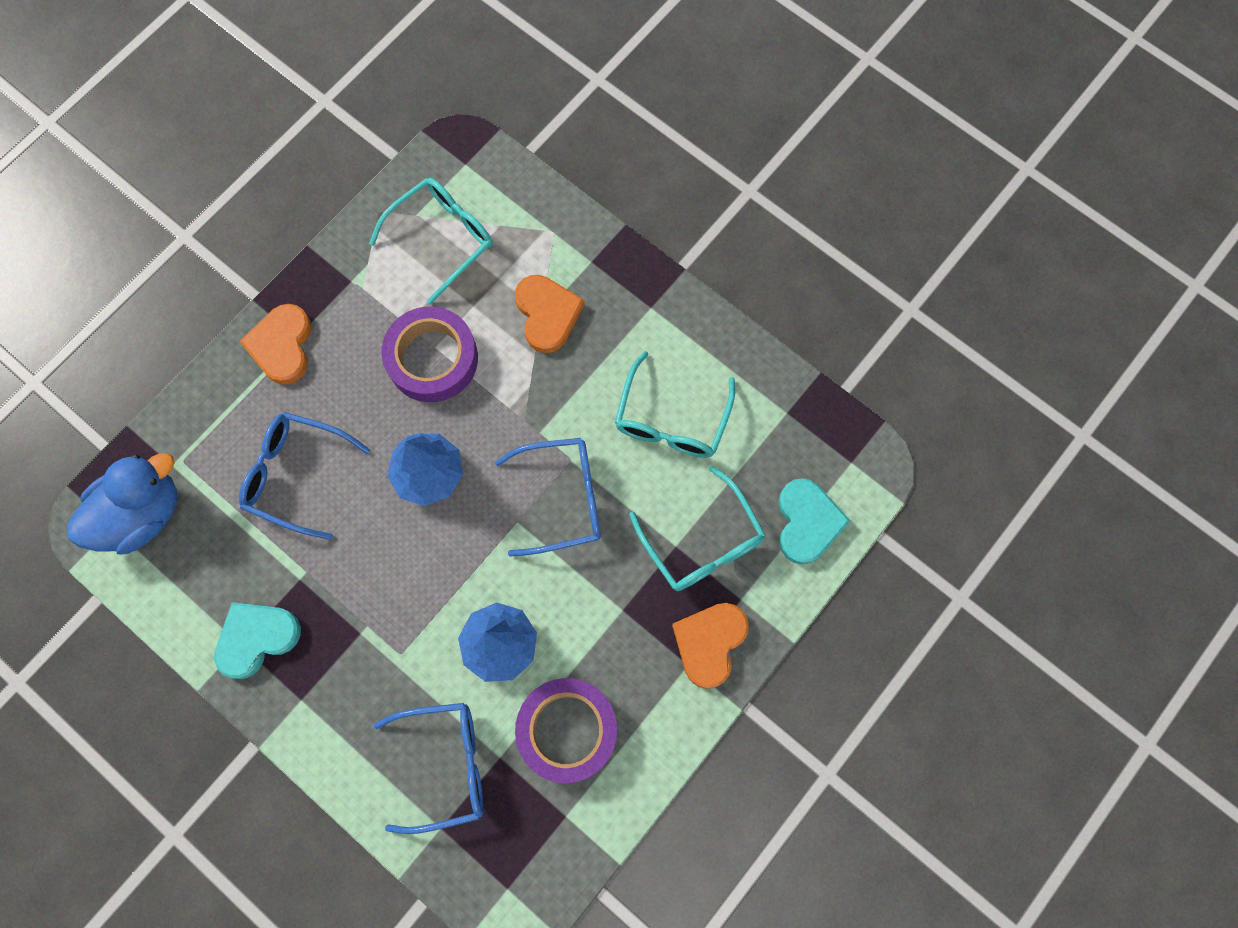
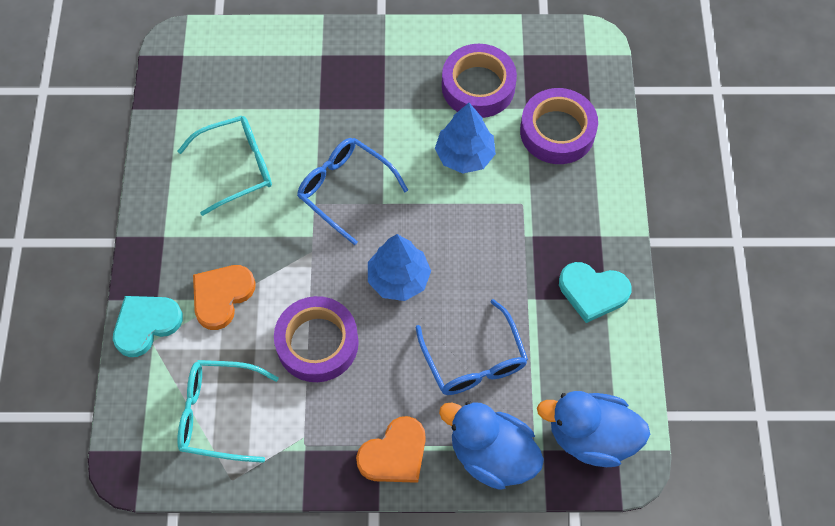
camera: 130 degrees left, 10 degrees down
(208, 420) = (491, 455): none -> blue duck
(445, 765) = (557, 131): blue glasses -> purple tape
(702, 542) = (304, 96): turquoise glasses -> none
(710, 643) = (362, 52): orange heart -> none
(807, 522) = (243, 52): turquoise heart -> turquoise heart (146, 325)

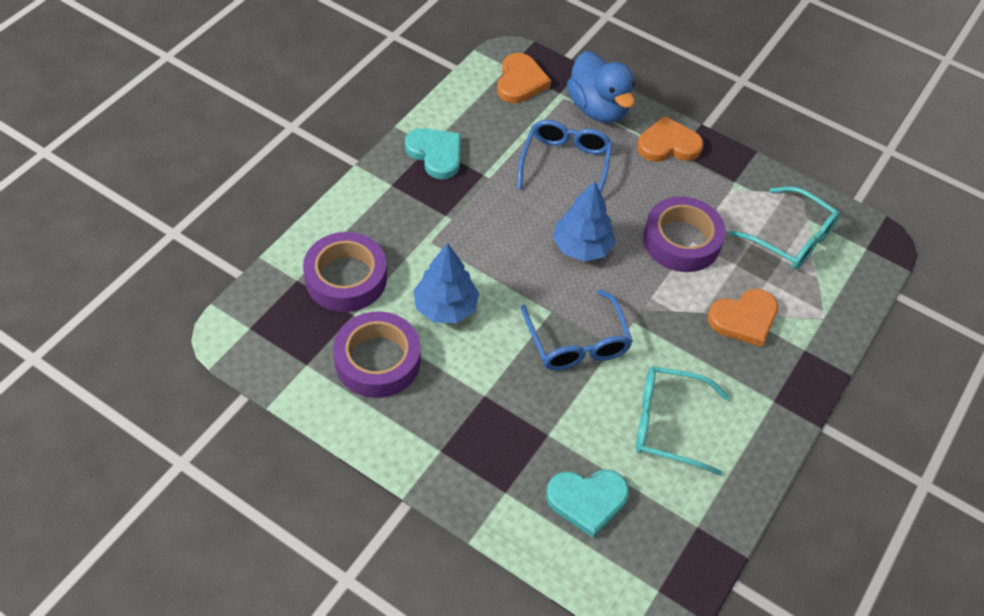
camera: 150 degrees left, 10 degrees down
(146, 325) = (824, 334): turquoise heart -> turquoise heart (587, 500)
(590, 437) = (520, 81): blue duck -> orange heart

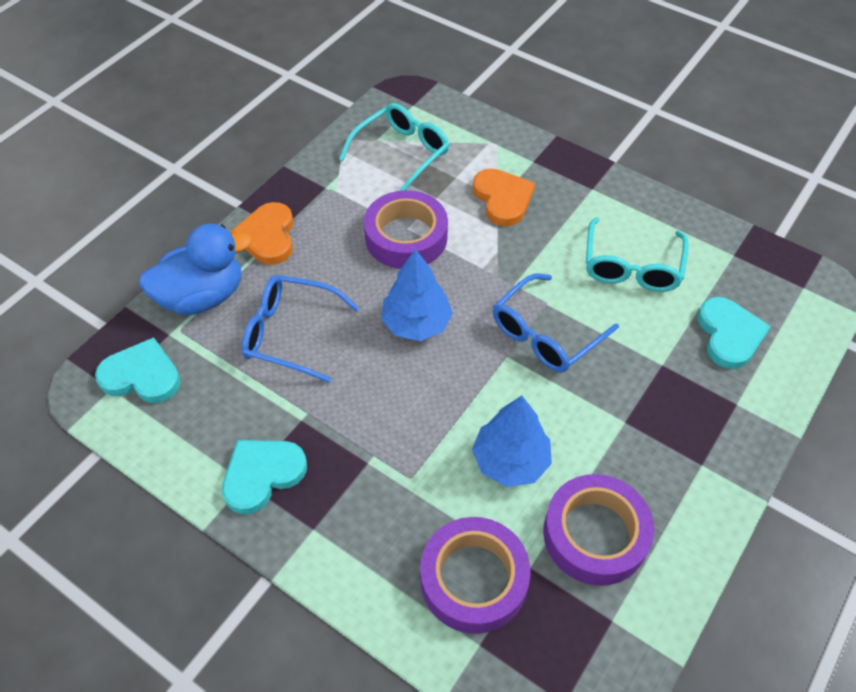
camera: 85 degrees left, 0 degrees up
(520, 81) = (142, 375): orange heart -> turquoise heart
(577, 342) = (545, 334): blue glasses -> blue glasses turned 150 degrees clockwise

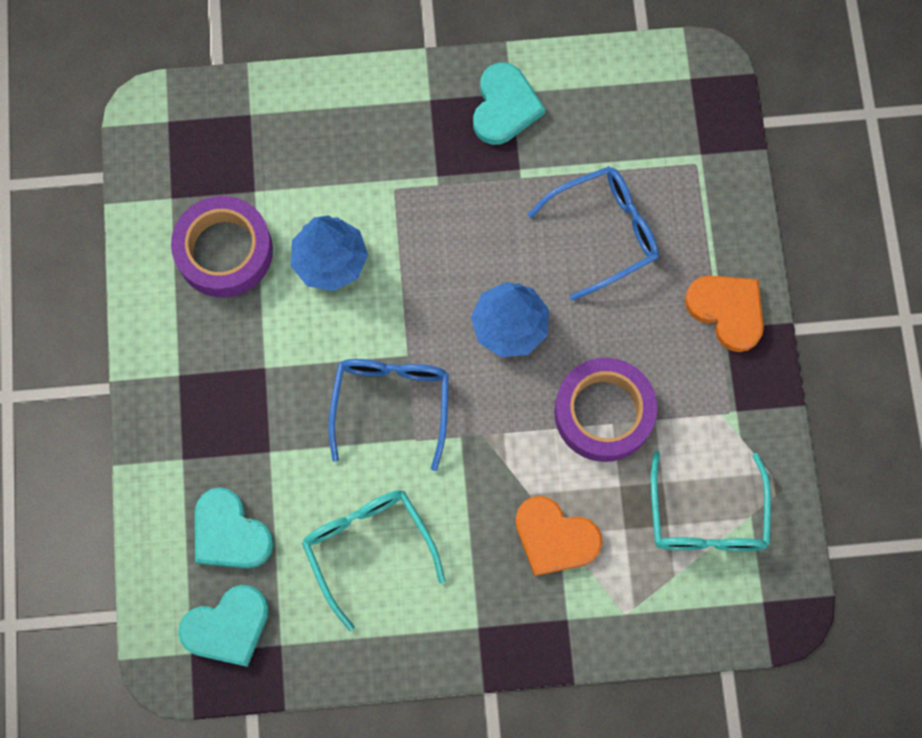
camera: 140 degrees right, 20 degrees up
(142, 375) = (679, 105): turquoise heart -> turquoise heart (227, 627)
(202, 296) = (714, 207): blue duck -> none
(473, 579) = (287, 152): purple tape -> none

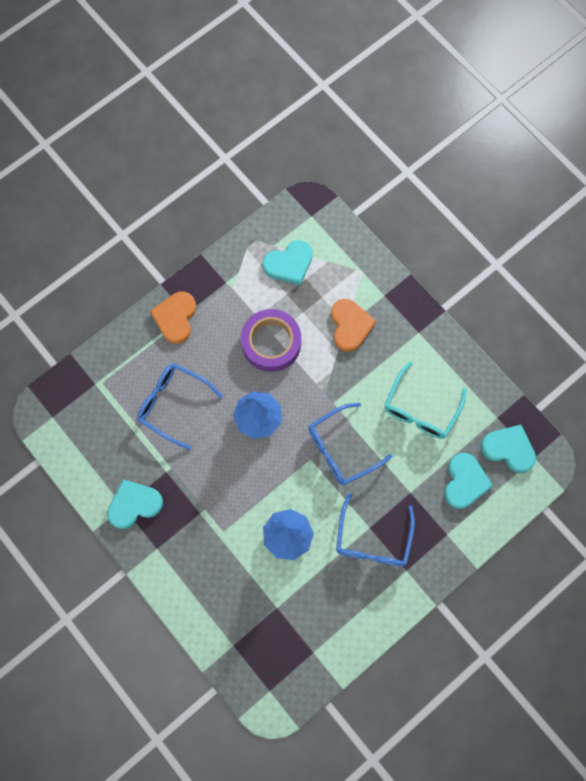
camera: 125 degrees left, 0 degrees up
(224, 251) = (322, 598): purple tape -> none
(247, 361) = (373, 539): none -> blue glasses
(707, 517) = (289, 264): turquoise glasses -> turquoise heart

